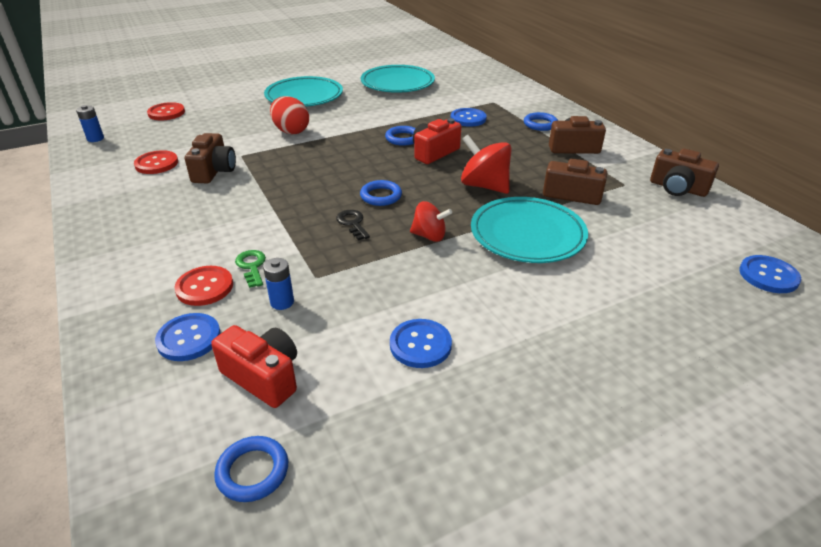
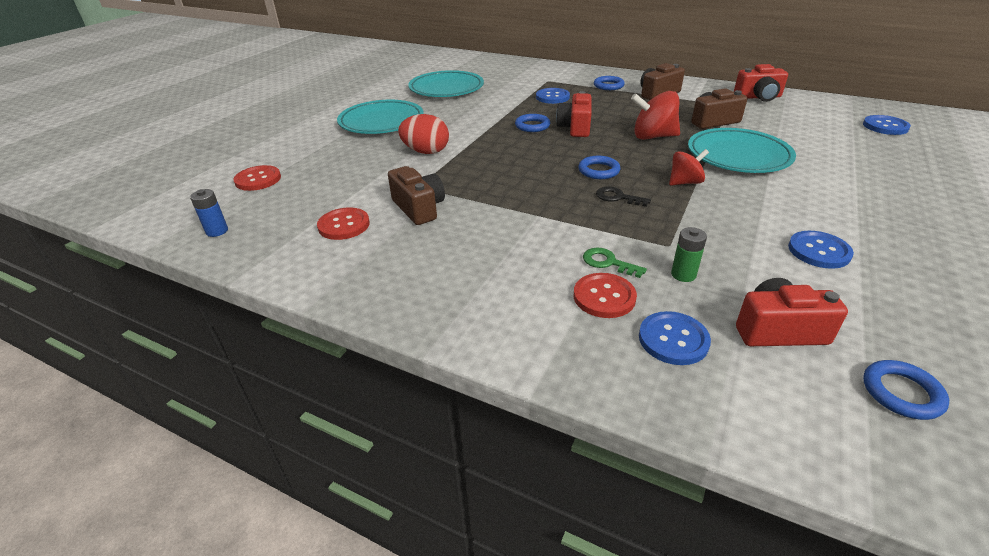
camera: 35 degrees left, 0 degrees up
(282, 302) = (683, 274): blue battery -> green battery
(677, 188) = (758, 97): brown camera -> red camera

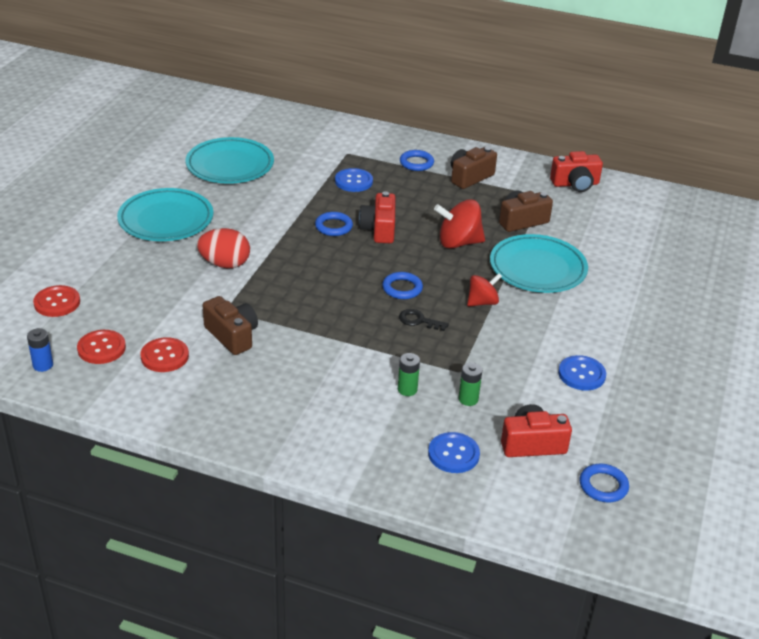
camera: 10 degrees left, 0 degrees up
(604, 297) = (403, 421): red button -> red button (101, 348)
(608, 262) = (407, 389): green key -> green battery
(885, 126) = (687, 229): blue button -> none

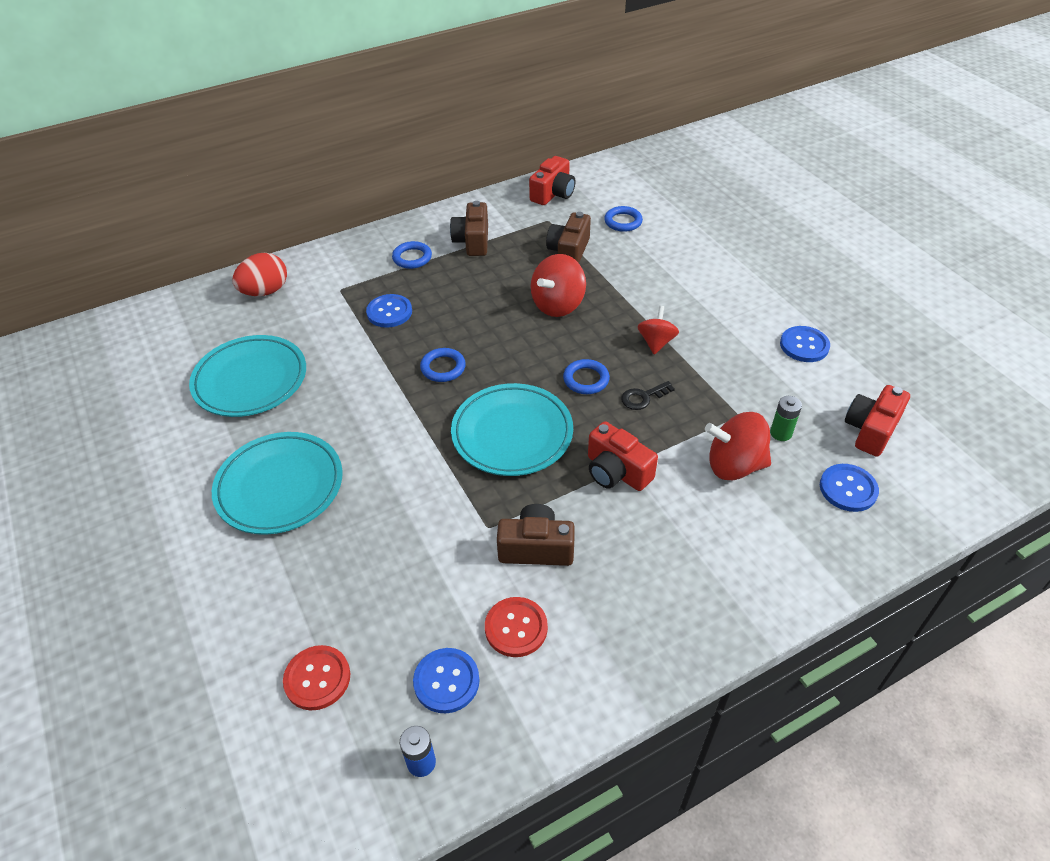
camera: 45 degrees left, 10 degrees up
(101, 348) = (446, 681): red button -> blue button
(225, 264) = (412, 483): red egg -> red egg (265, 291)
(379, 229) = (482, 341): red camera -> red camera (616, 471)
(407, 389) = (734, 465): green battery -> red spinning top
(537, 268) = (643, 283): turquoise plate -> turquoise plate (512, 434)
(603, 486) = (952, 421): blue ring -> blue ring (623, 222)

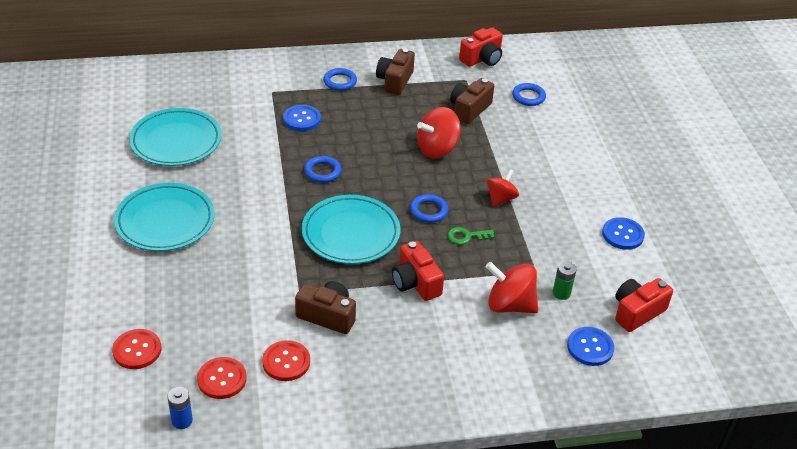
camera: 15 degrees right, 5 degrees down
(265, 291) = (215, 78): red egg -> none
(446, 681) = (222, 379): blue button -> red button
(643, 397) = (466, 236): black key -> green key

